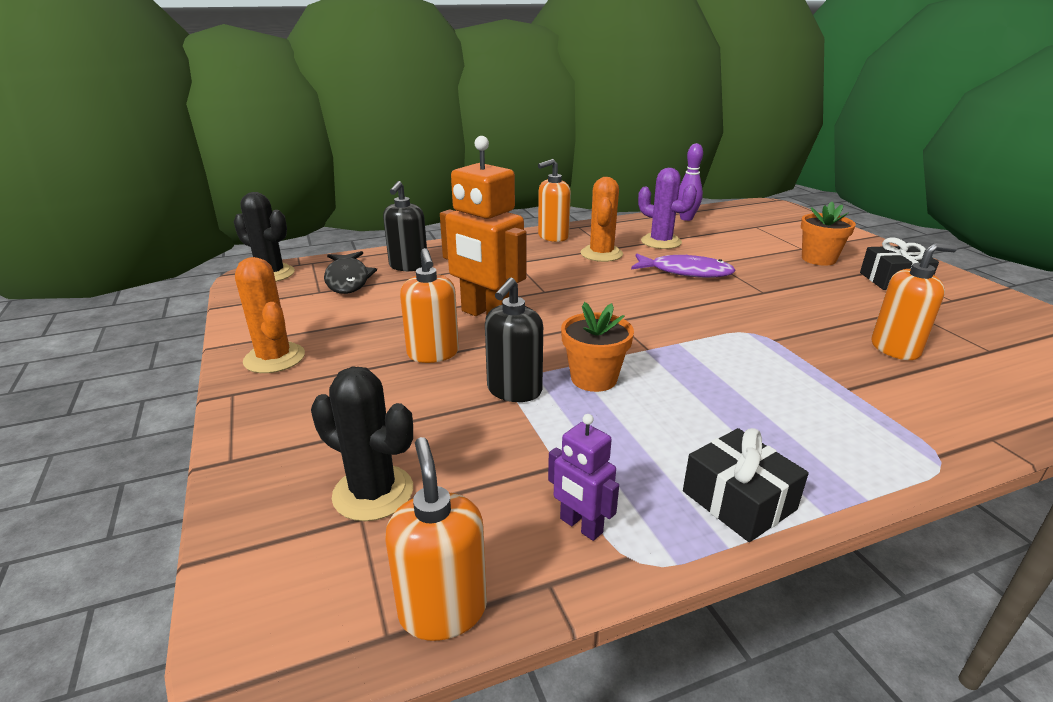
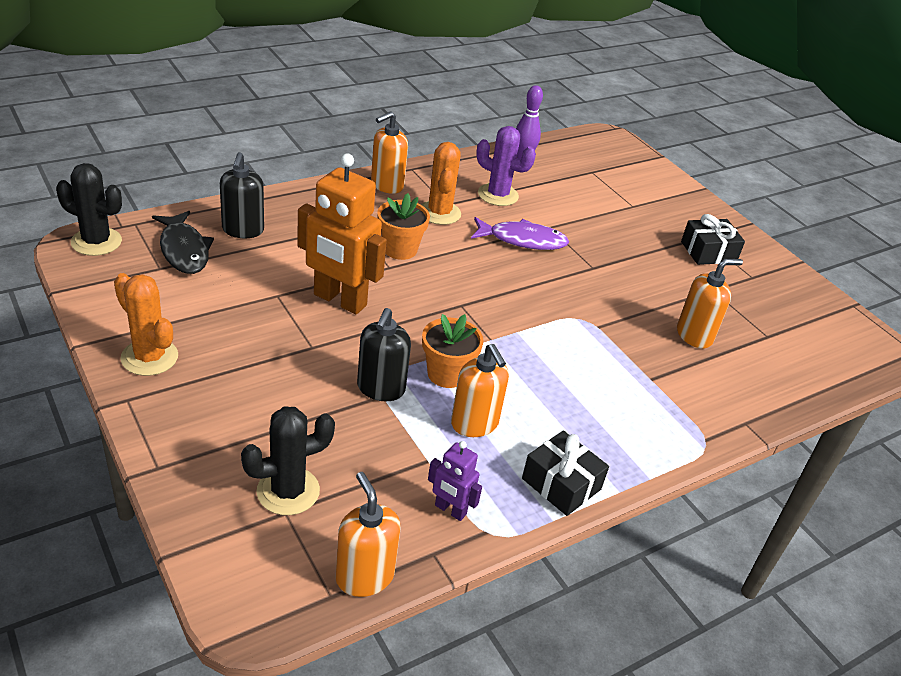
camera: 15 degrees left, 10 degrees up
(373, 493) = (288, 491): black cactus -> black cactus turned 45 degrees counterclockwise
(433, 353) = (299, 349): orange soap dispenser -> orange soap dispenser (474, 424)
(818, 259) = (646, 222): orange flower pot -> orange flower pot (400, 249)

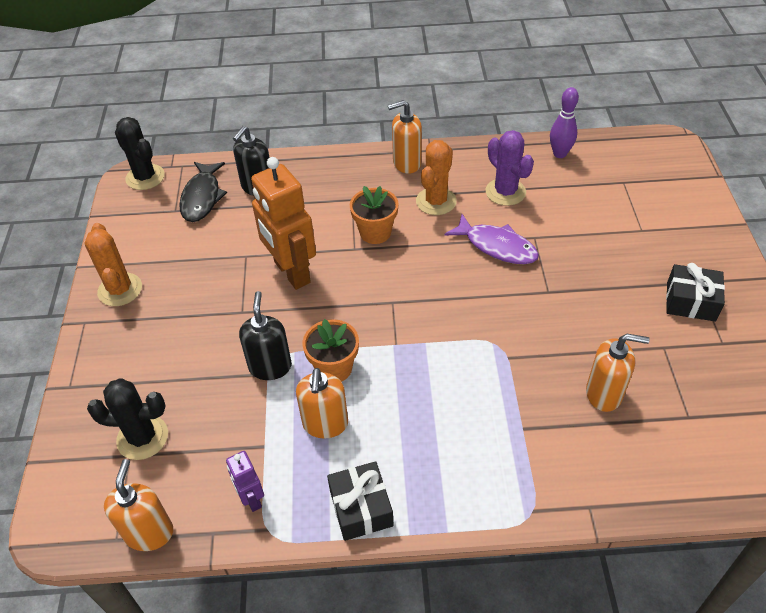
camera: 35 degrees right, 10 degrees up
(380, 389) = (270, 366): black soap dispenser -> black soap dispenser turned 135 degrees clockwise

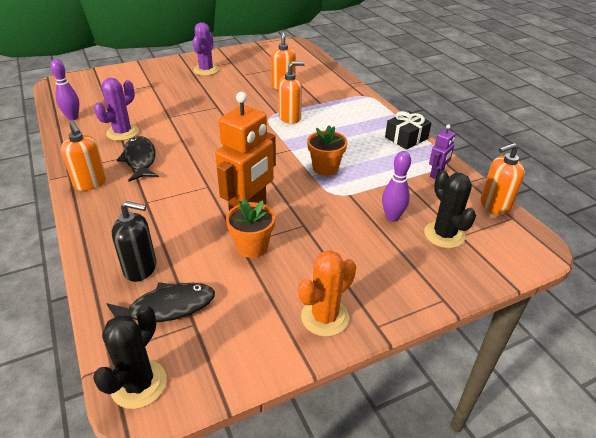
camera: 115 degrees left, 10 degrees down
(202, 398) = (392, 217): none -> purple bowling pin
(270, 366) = (343, 195): black soap dispenser -> none
(325, 424) = (368, 161): orange soap dispenser -> orange soap dispenser (290, 118)
(375, 232) = (186, 180): orange flower pot -> orange flower pot (252, 246)
(436, 201) = (140, 159): orange cactus -> black fish
(496, 246) = (183, 128): purple fish -> none
(690, 301) = (206, 70): black gift -> purple cactus

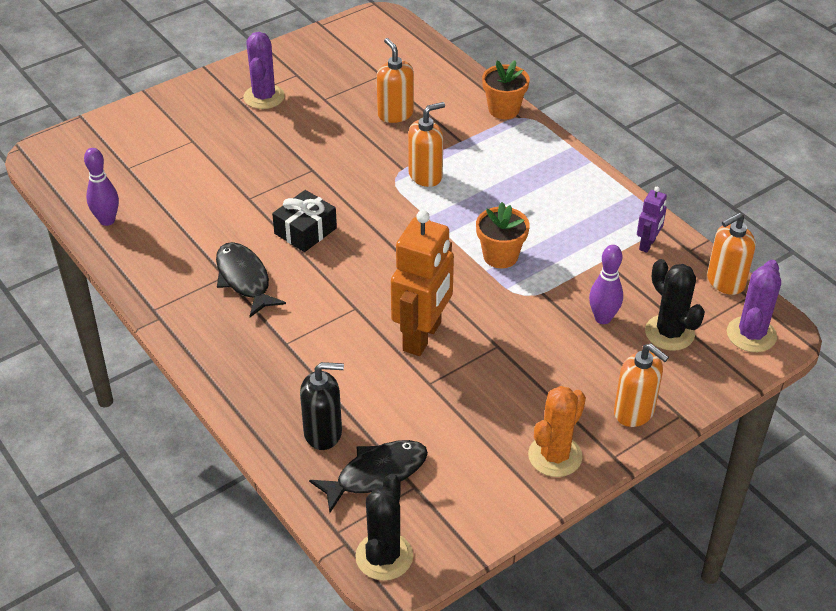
camera: 10 degrees left, 5 degrees up
(90, 183) = (196, 326): orange soap dispenser -> orange soap dispenser (634, 412)
(122, 132) = (196, 237): purple cactus -> purple cactus (751, 334)
(252, 246) = (444, 384): orange flower pot -> orange flower pot (503, 109)
(406, 138) = (597, 189): black gift -> black gift (305, 231)

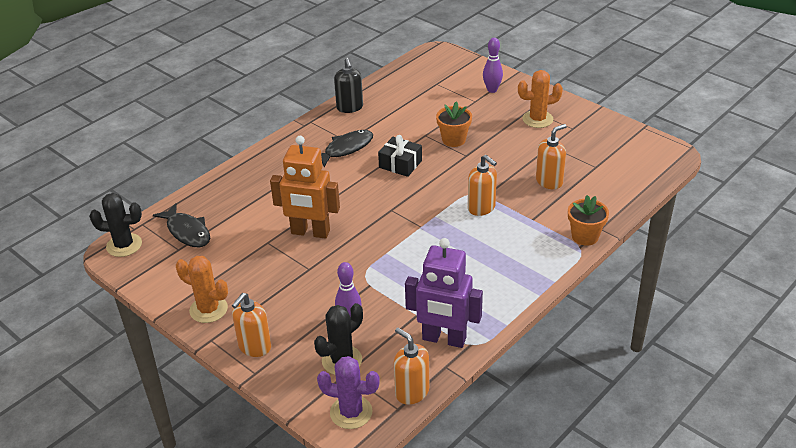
camera: 80 degrees right, 5 degrees down
(107, 220) = (384, 88): purple bowling pin -> purple bowling pin (492, 90)
(264, 97) = (537, 119): purple cactus -> orange cactus
(323, 433) = (218, 205): black soap dispenser -> black soap dispenser (350, 107)
(500, 256) = (403, 258): orange flower pot -> orange flower pot (453, 140)
(647, 244) = (444, 339): purple robot -> purple robot, size x2.07

